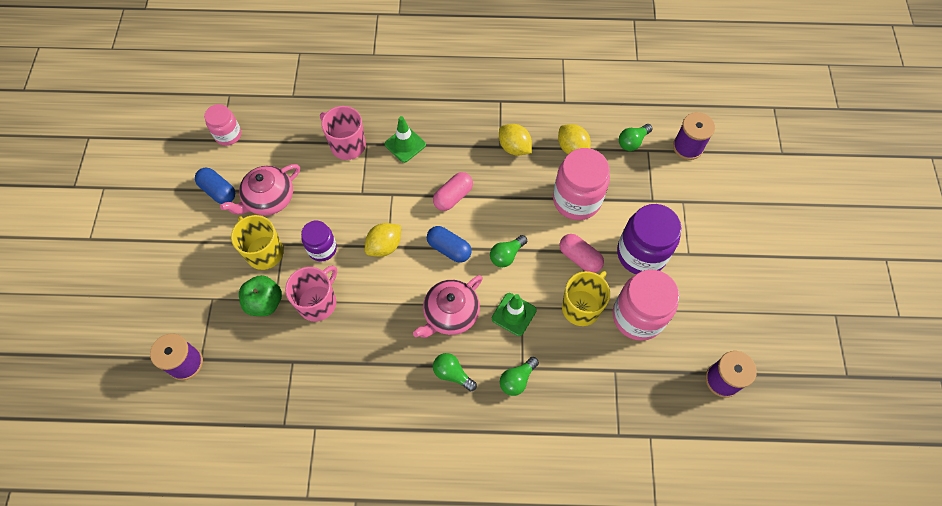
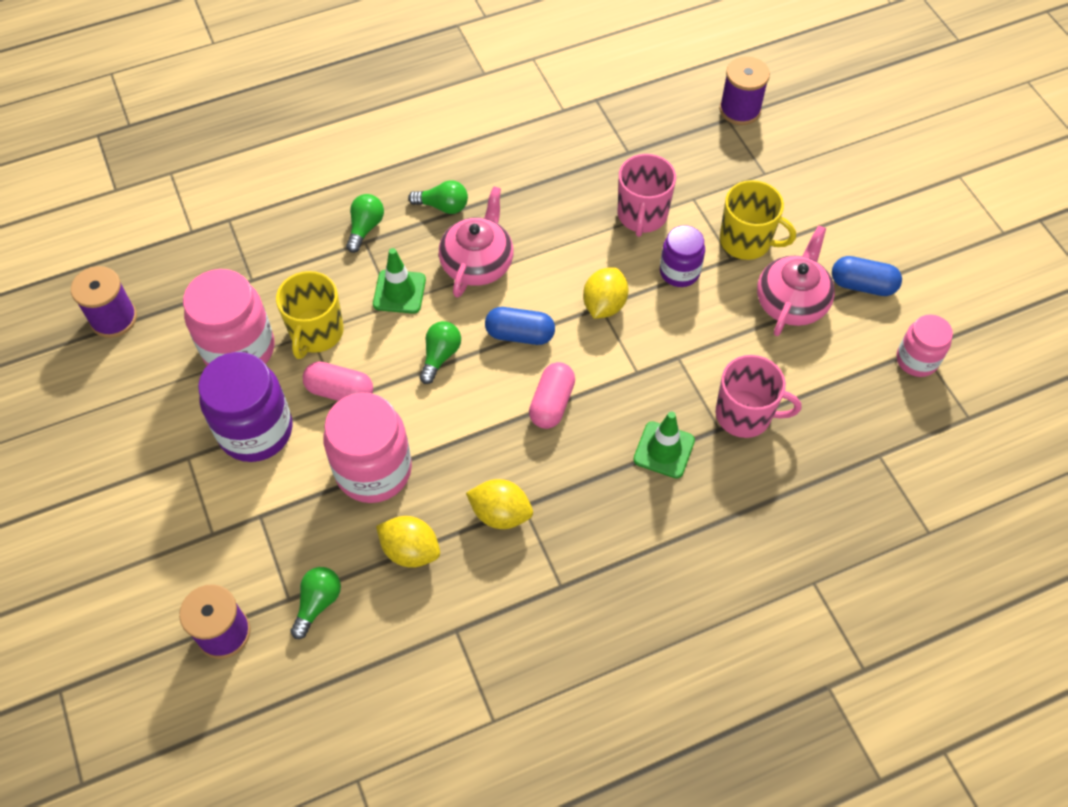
camera: 155 degrees right, 5 degrees down
(265, 302) = (702, 192): green apple -> none

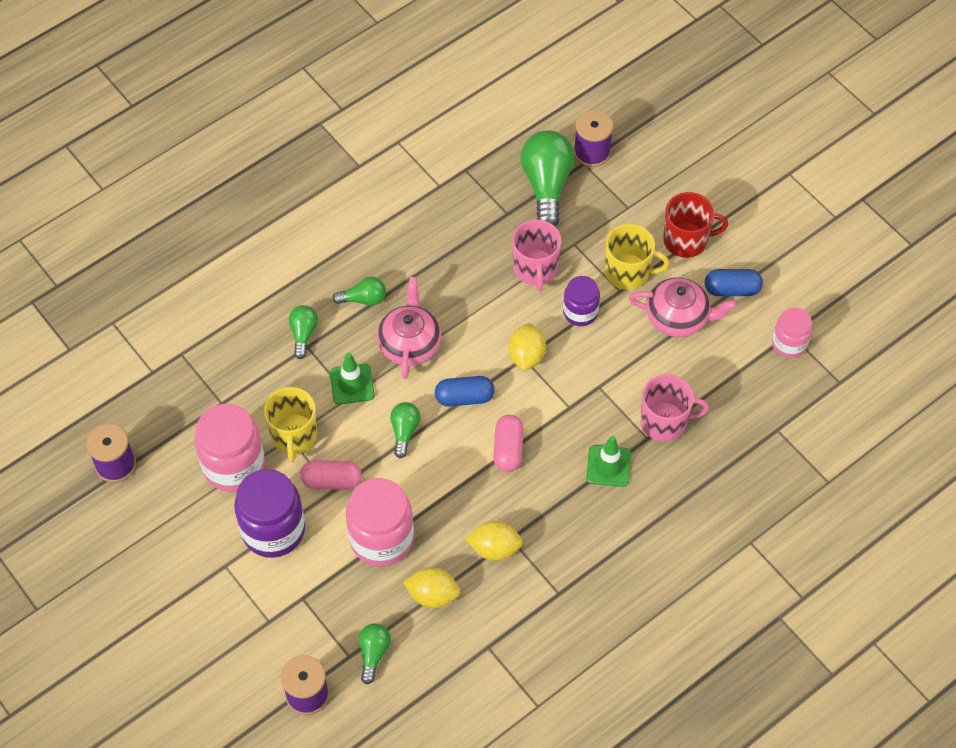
camera: 15 degrees left, 0 degrees up
(680, 133) = (546, 185): none -> green light bulb
(791, 301) = (678, 317): pink teapot -> pink teapot turned 90 degrees clockwise
(822, 221) = (686, 240): none -> red mug

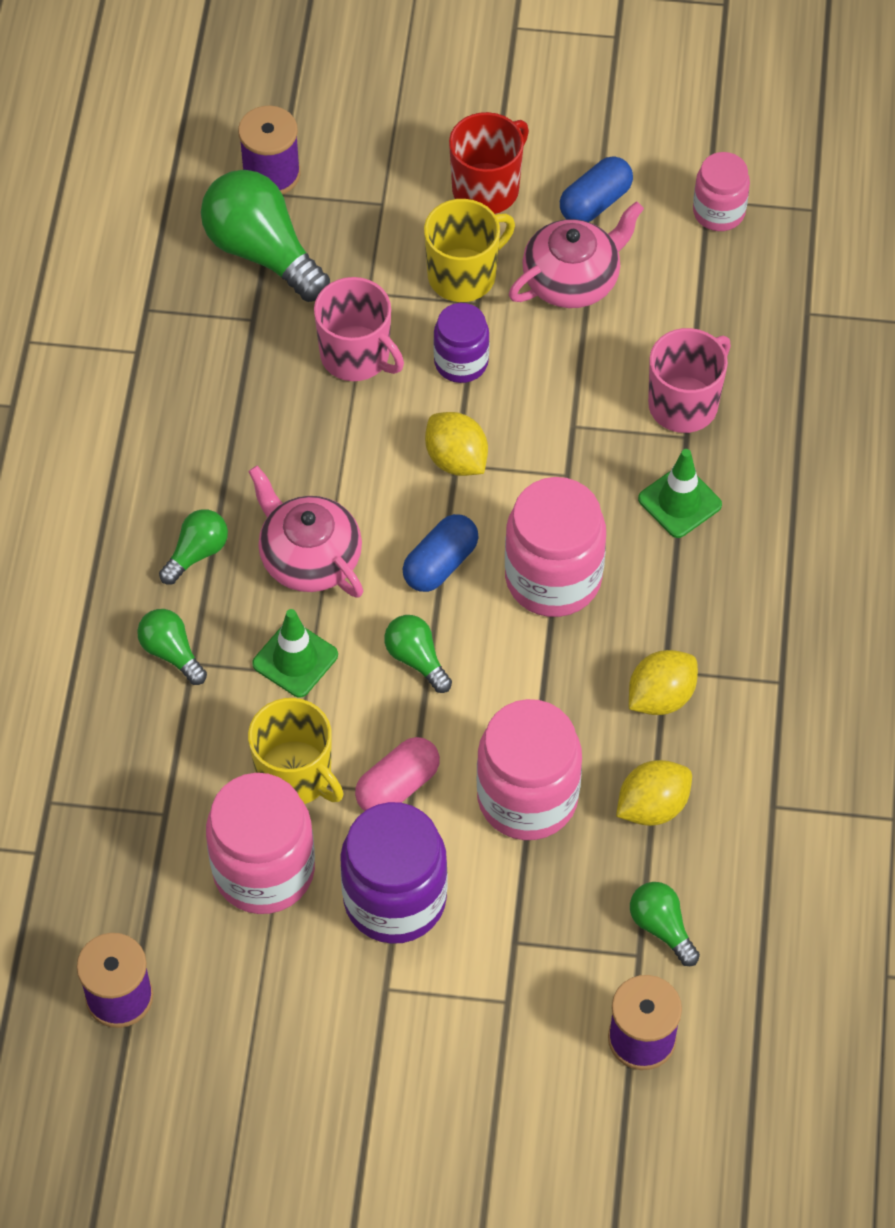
camera: 45 degrees left, 0 degrees up
(508, 449) = (553, 578): pink capsule -> pink jar

